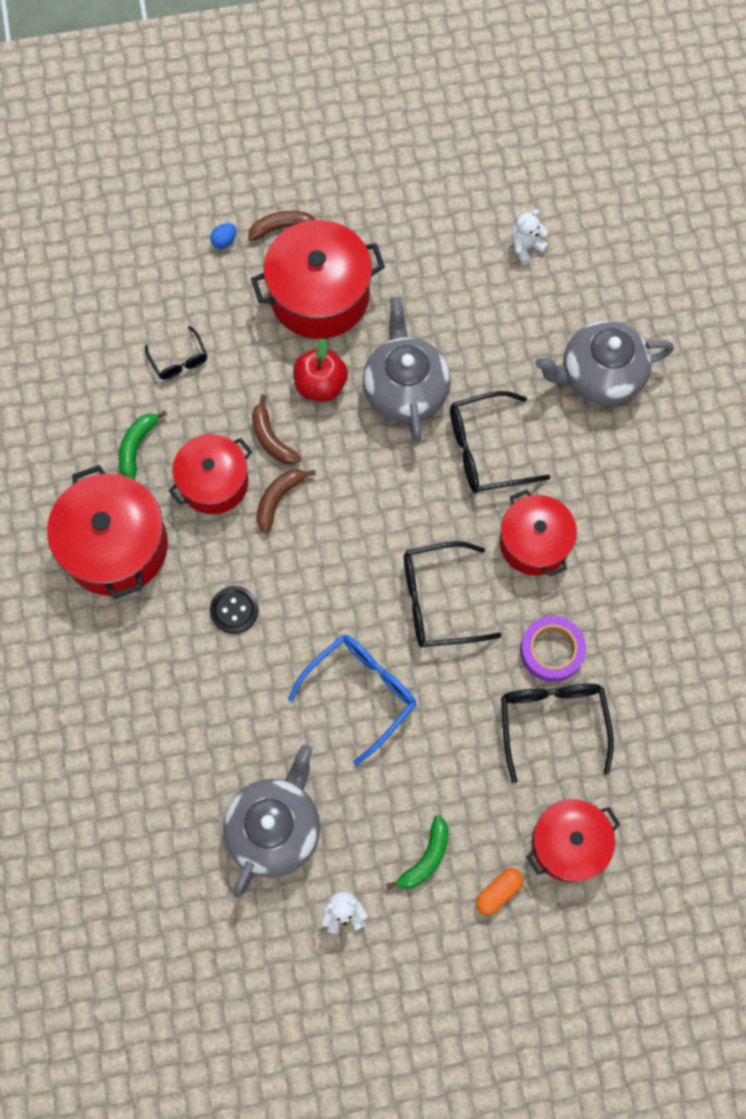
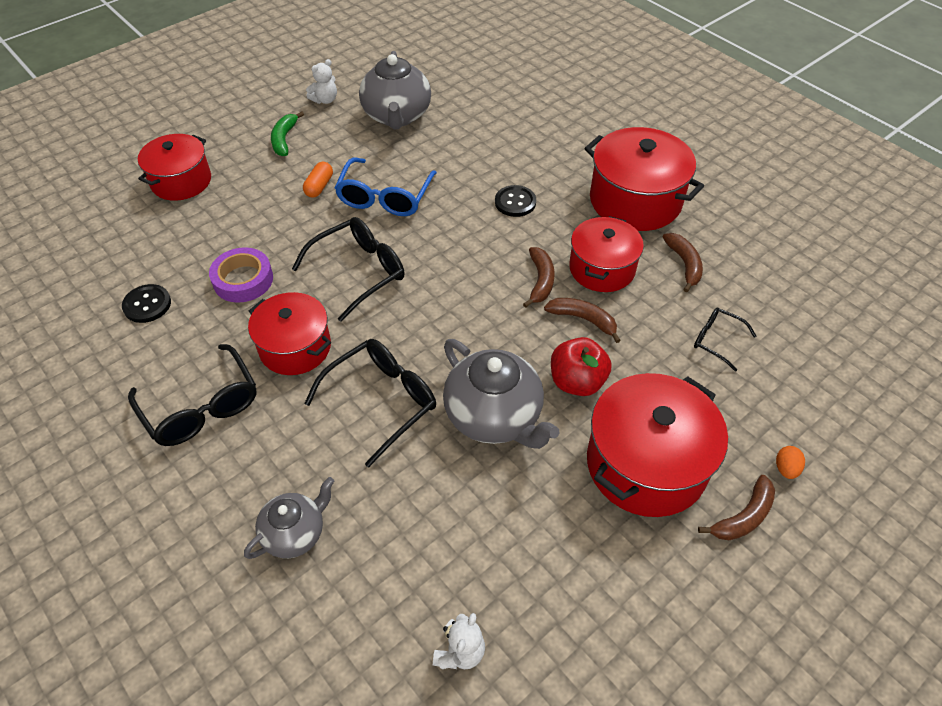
camera: 150 degrees right, 20 degrees down
(137, 447) = (684, 264): green banana -> brown banana
(224, 241) = (786, 469): blue egg -> orange egg
(498, 892) = (223, 143): orange capsule -> orange capsule (319, 186)
(552, 721) = (222, 238): black glasses -> black glasses (201, 407)
(599, 376) = (295, 533): grey teapot -> grey teapot, size x0.60
(652, 667) = (147, 305): none -> black button

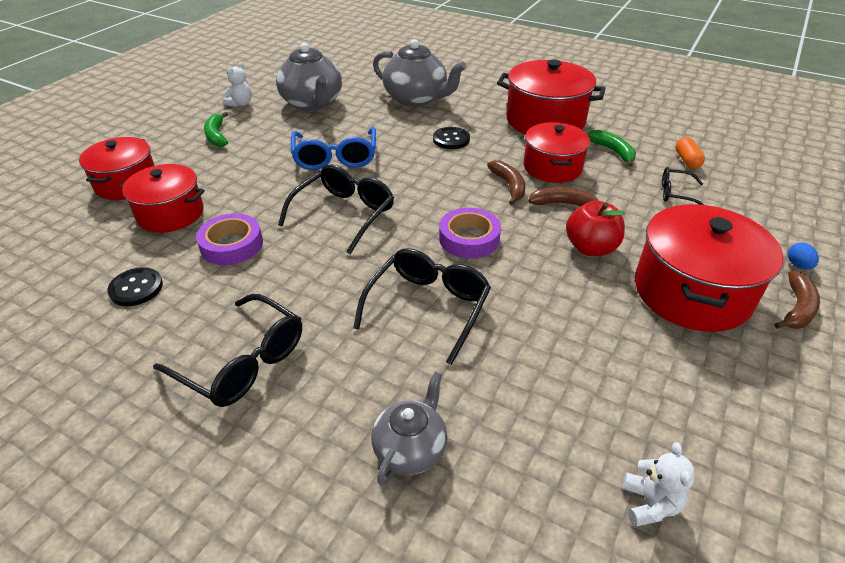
camera: 20 degrees left, 10 degrees down
(295, 347) = (316, 286): red pot -> red pot (170, 214)
(319, 186) = (269, 161): orange capsule -> orange capsule (687, 160)
(462, 335) = (469, 239): none -> purple tape
(494, 416) = (539, 291): grey teapot -> grey teapot (416, 99)
(684, 264) = (613, 151): brown banana -> green banana
(786, 469) = (798, 265): orange egg -> blue egg

